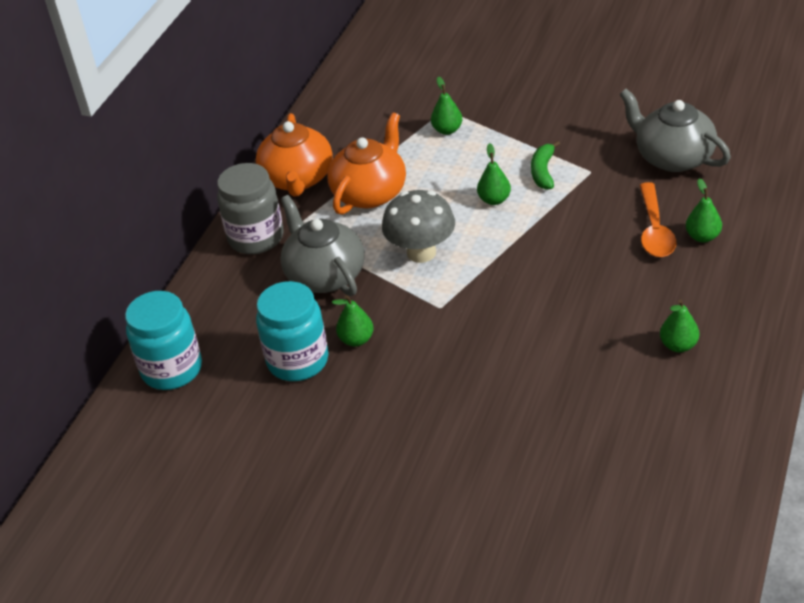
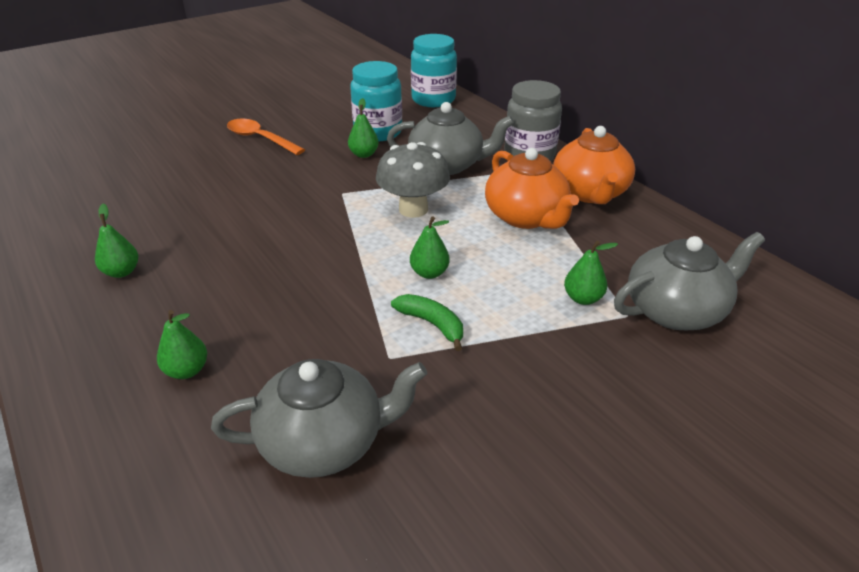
camera: 120 degrees right, 5 degrees down
(297, 179) = (590, 193): orange teapot -> orange teapot turned 120 degrees counterclockwise
(419, 95) = (676, 310): none -> grey teapot
(655, 230) = (246, 344): orange spoon -> orange spoon (260, 139)

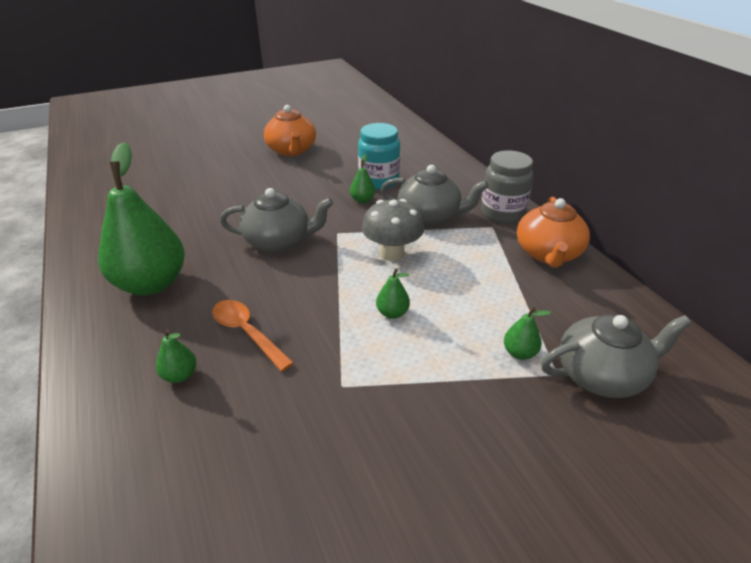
camera: 10 degrees right, 0 degrees up
(121, 272) = (151, 284): green pear -> green pear, size x2.46
(260, 139) = (283, 179): orange spoon -> orange spoon (247, 333)
(324, 442) = (272, 454): grey teapot -> grey teapot (279, 241)
(432, 324) = (384, 360): green banana -> none
(433, 100) = (431, 155): turquoise jar -> none
(526, 217) = (486, 271): orange teapot -> orange teapot (292, 150)

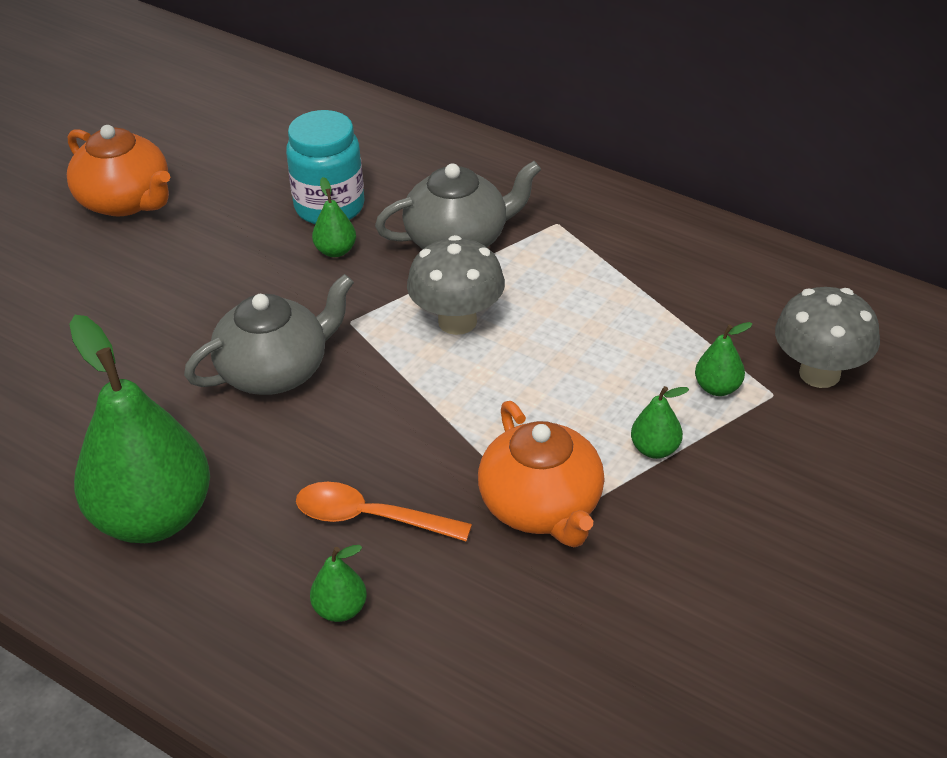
camera: 30 degrees left, 5 degrees up
(392, 313) = (532, 406): green pear -> green pear (655, 449)
(502, 213) = (554, 195): grey jar -> none
(548, 254) = (657, 237): orange teapot -> orange teapot (542, 507)
(602, 375) = (819, 373): grey teapot -> grey mushroom

